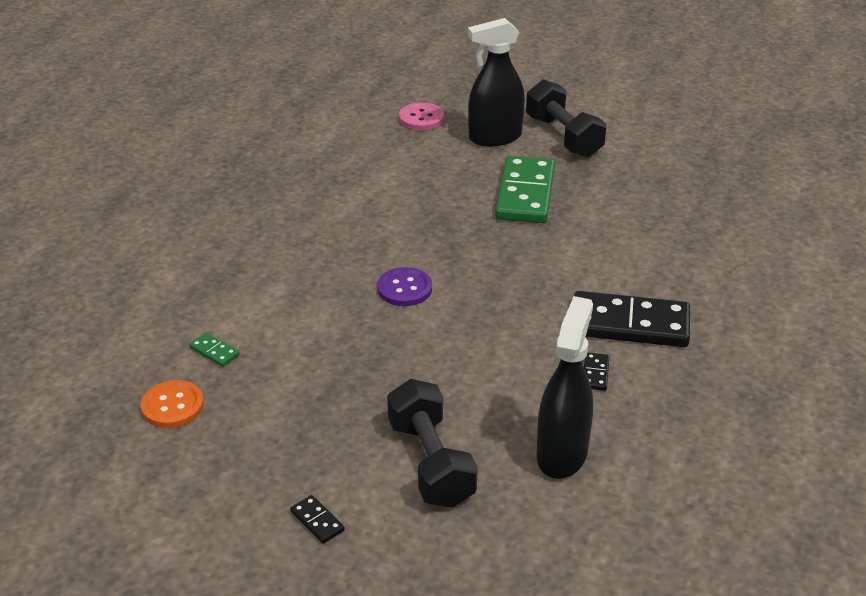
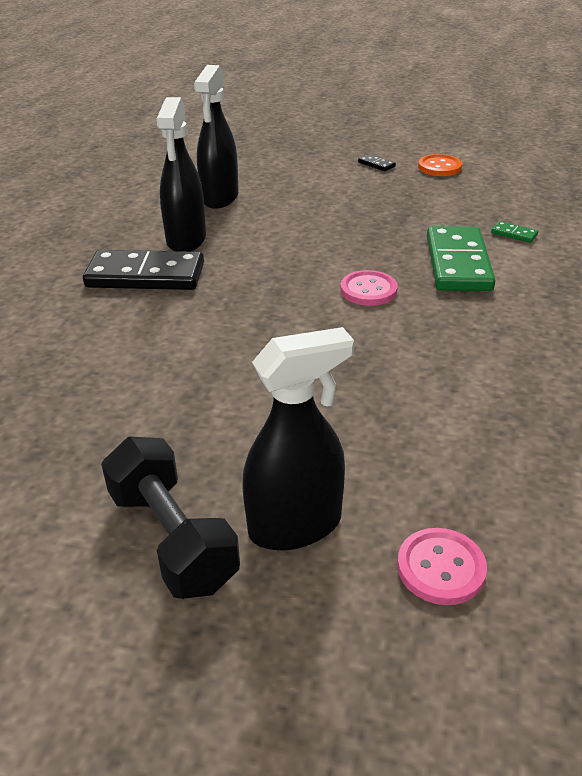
camera: 175 degrees right, 0 degrees up
(172, 406) = (515, 203): orange button -> orange button (439, 167)
(404, 289) = (368, 290): purple button -> pink button
(431, 463) = (312, 189): black dumbbell -> none
(525, 194) = (242, 413): green domino -> green domino (457, 263)
(595, 373) = (186, 240): black domino -> black spray bottle

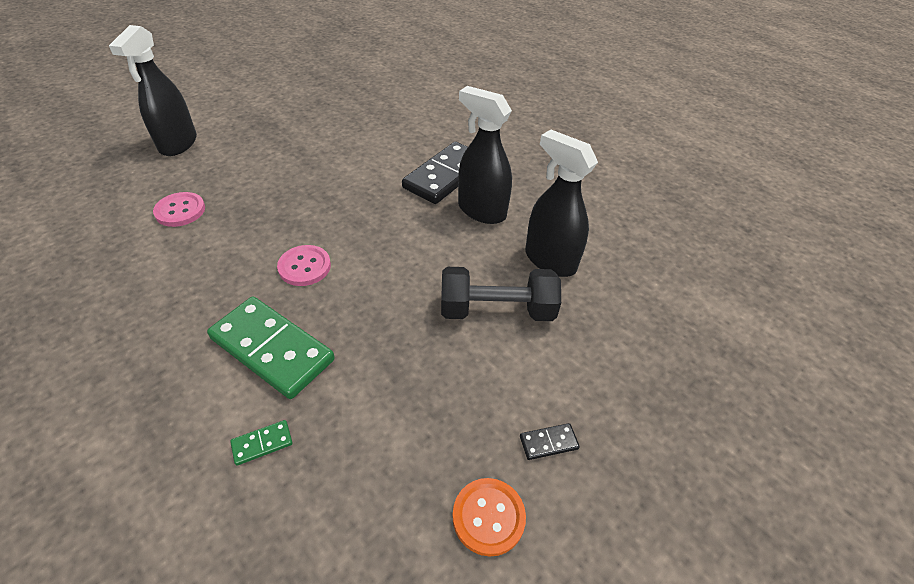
camera: 120 degrees right, 10 degrees up
(172, 538) = (221, 116): black dumbbell -> black dumbbell (496, 310)
(441, 568) = (99, 167): pink button -> pink button (180, 211)

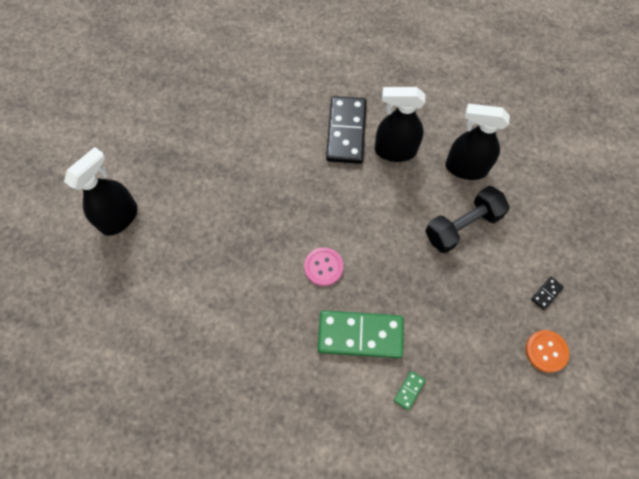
camera: 30 degrees left, 20 degrees up
(178, 144) = (119, 218): black spray bottle -> black spray bottle turned 120 degrees counterclockwise
(180, 211) = (193, 276): pink button -> none

